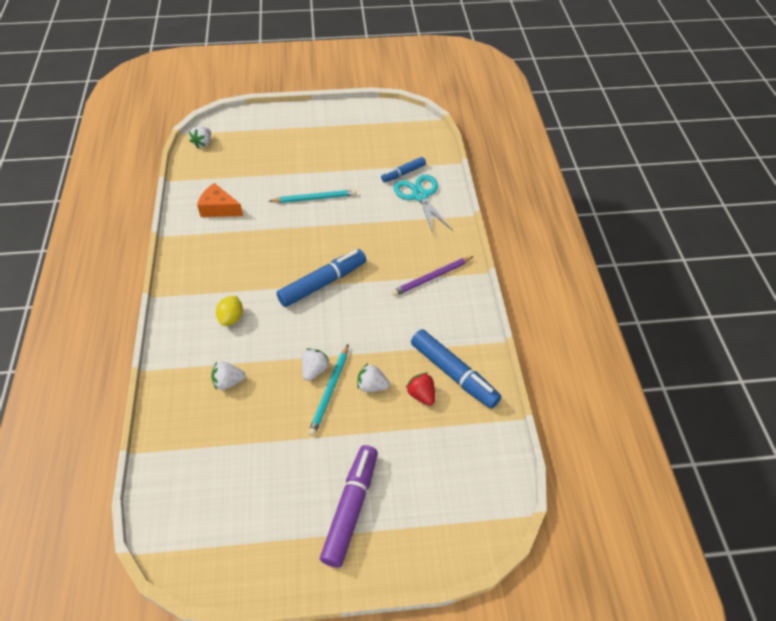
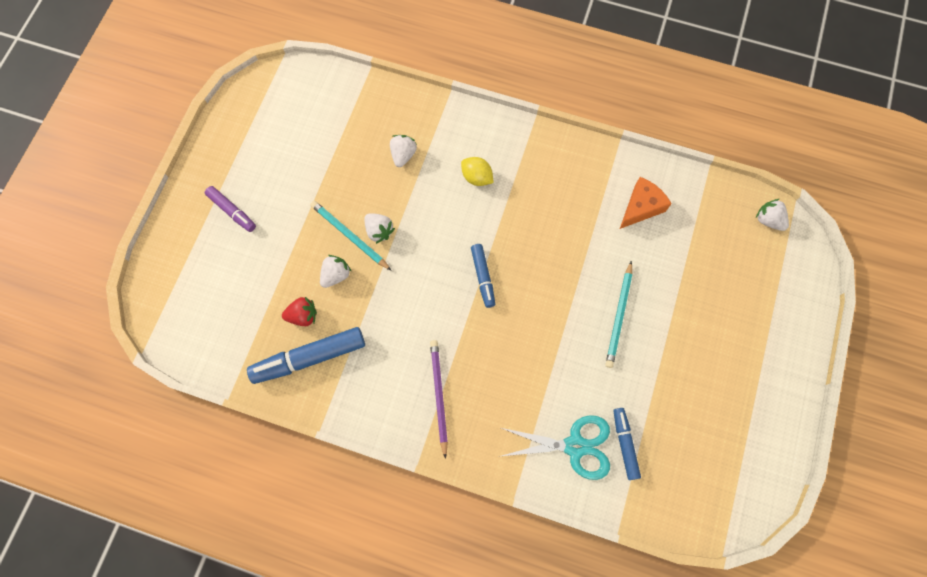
camera: 115 degrees right, 20 degrees up
(322, 283) = (483, 277): blue marker -> blue marker, size x0.58
(351, 508) = (232, 211): purple marker -> purple marker, size x0.58

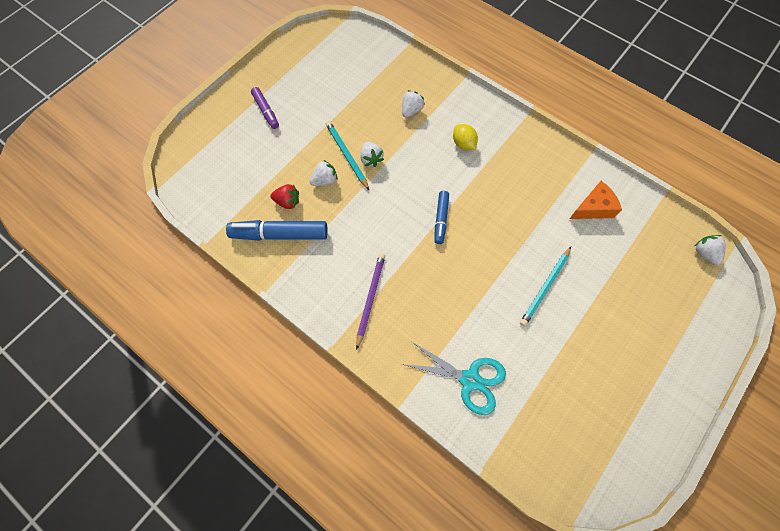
camera: 20 degrees right, 5 degrees down
(624, 444) = (514, 394): blue marker -> none

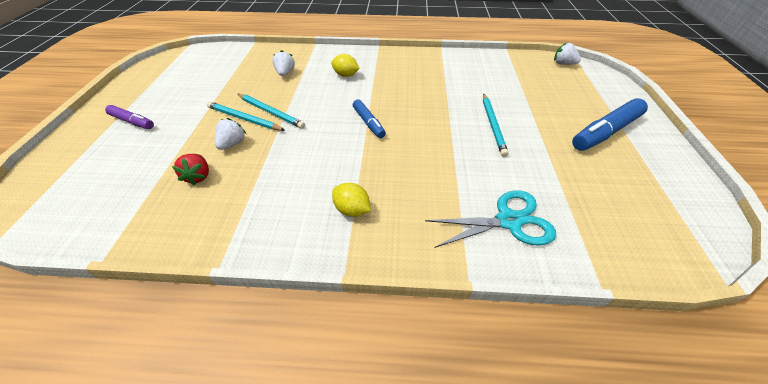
camera: 35 degrees left, 20 degrees down
(280, 234) = (205, 207): blue marker -> blue marker (605, 132)
(287, 202) = (198, 176): red strawberry -> red strawberry turned 105 degrees clockwise
(370, 298) = (352, 210): purple pencil -> yellow lemon
(371, 159) = (271, 112): white strawberry -> turquoise pencil
(593, 208) = (473, 71): orange cheese -> none

